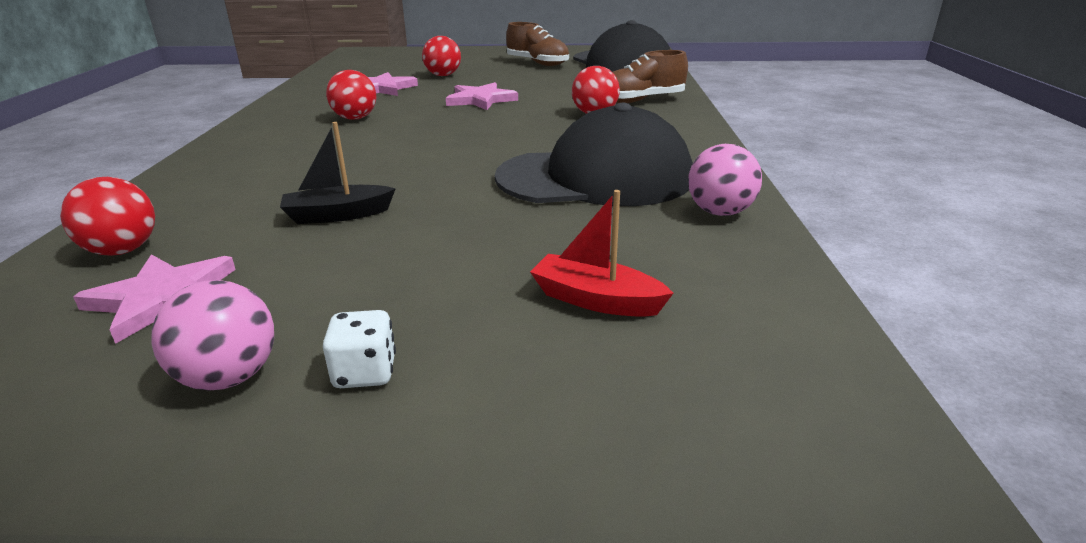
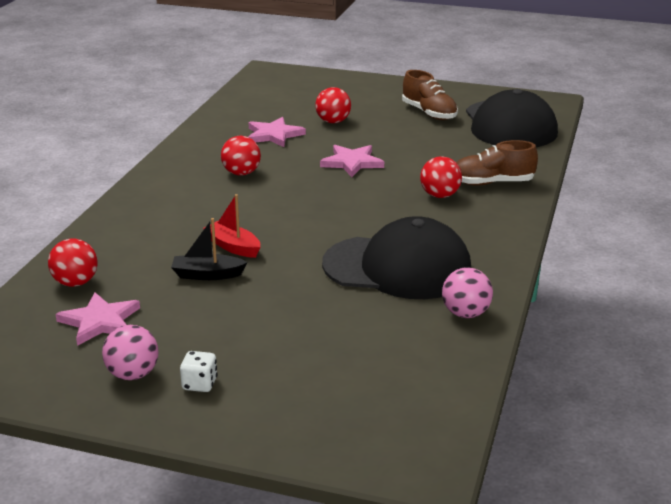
camera: 15 degrees right, 0 degrees up
(596, 300) = (341, 364): red boat -> red boat (233, 247)

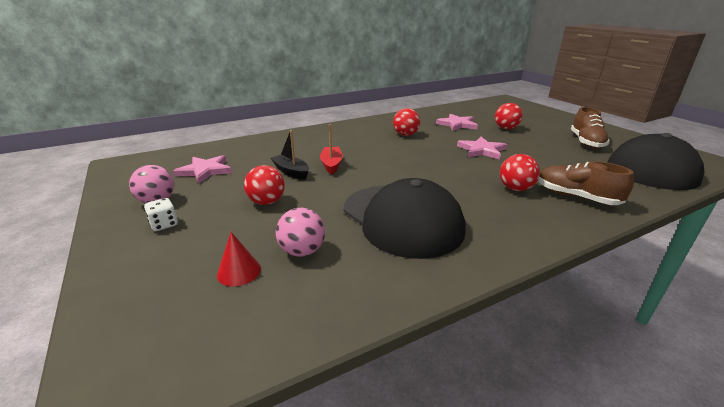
camera: 45 degrees right, 0 degrees up
(75, 283) = (236, 151): red ball -> red ball (266, 202)
(352, 371) = (239, 271): none -> red cone
(465, 314) = (392, 280): pink ball -> pink ball (302, 251)

